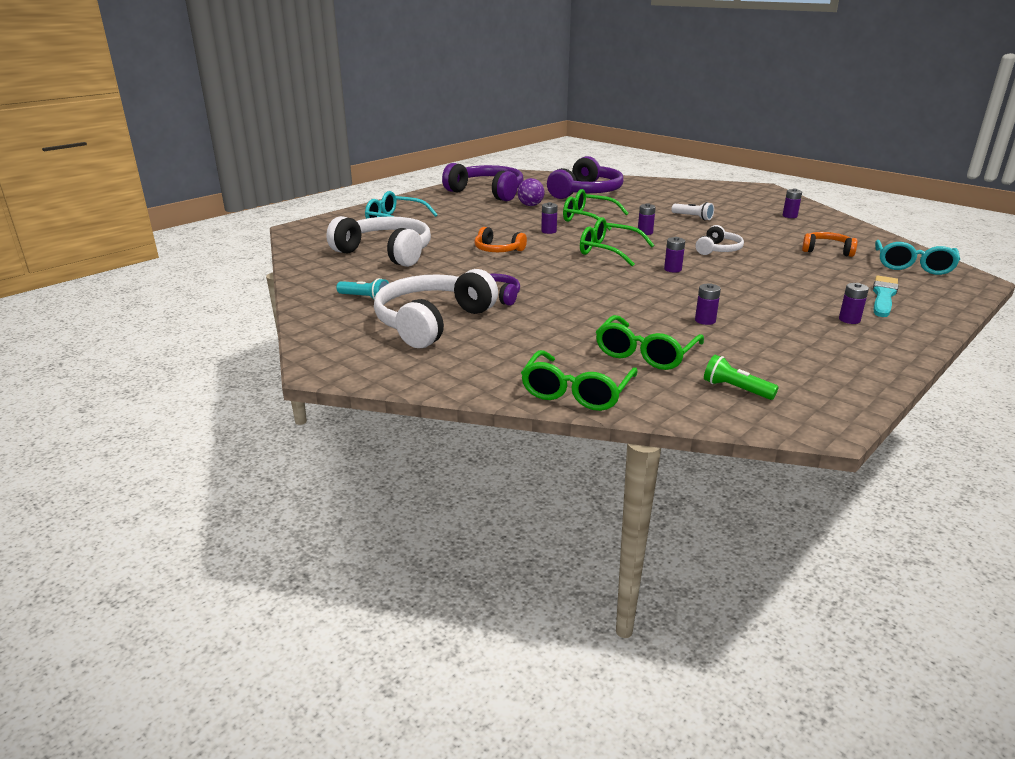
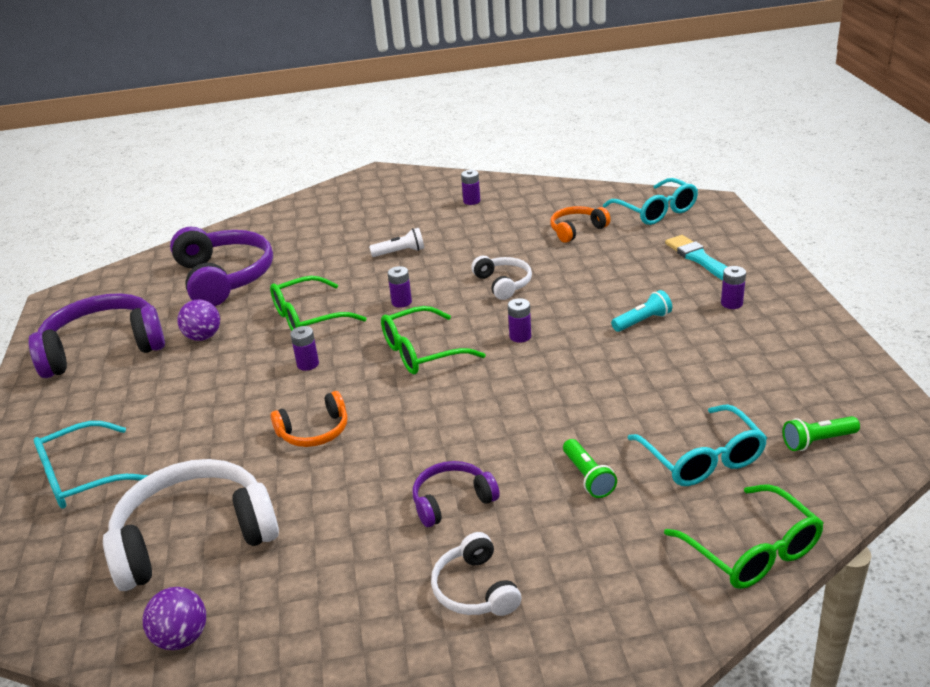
camera: 50 degrees left, 5 degrees up
(321, 272) = (182, 638): none -> purple ball
(365, 298) = (333, 625): turquoise flashlight -> turquoise flashlight (642, 321)
(432, 322) = (475, 589): white headphones -> white headphones, size x0.52
(569, 324) = (588, 477): none -> green flashlight
(645, 354) = (702, 459): green glasses -> turquoise glasses
(705, 320) = (661, 382): purple battery -> none

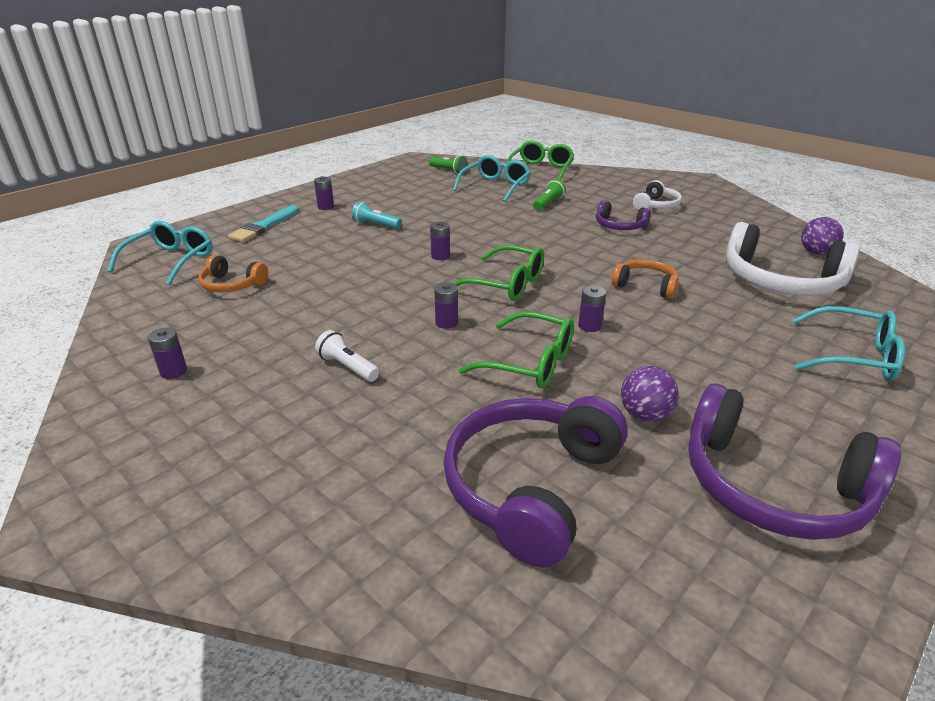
camera: 130 degrees left, 0 degrees up
(503, 284) = (367, 287): white headphones -> none

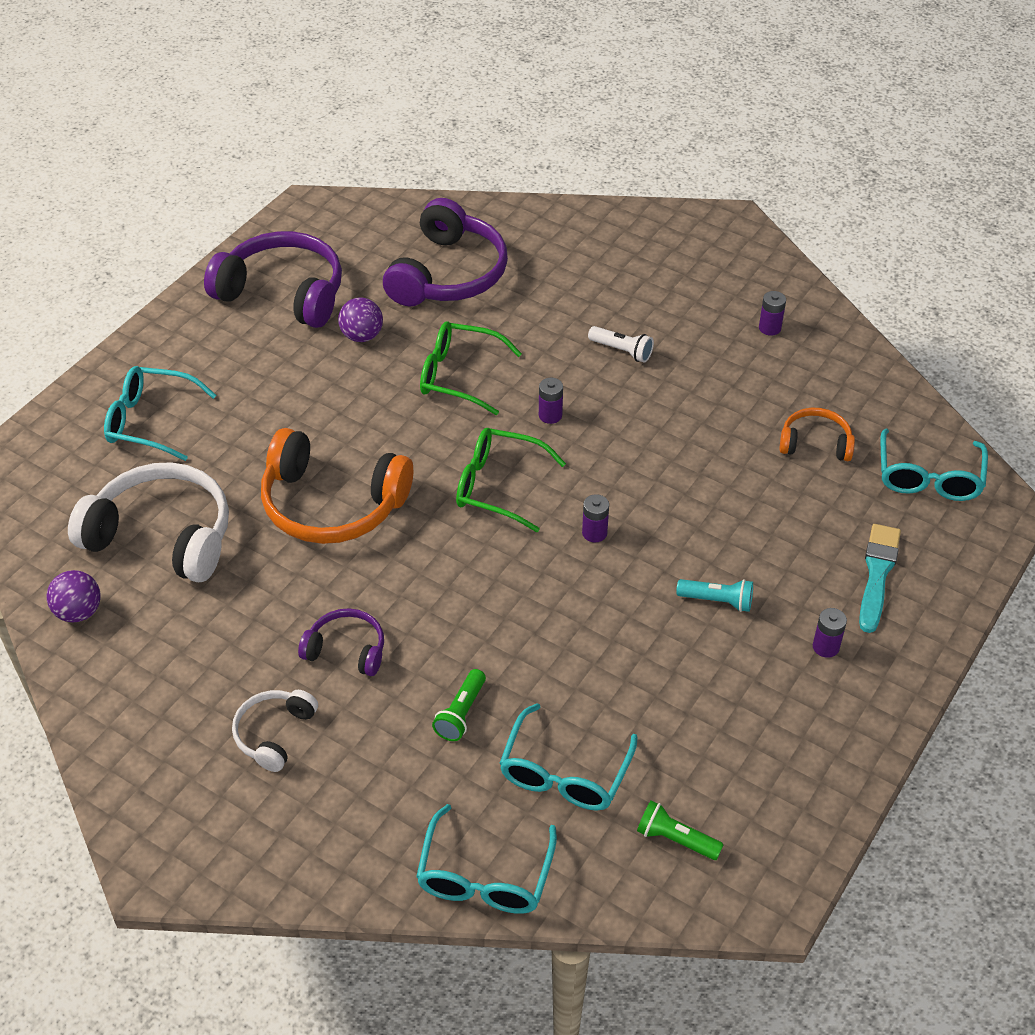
camera: 170 degrees right, 15 degrees up
(541, 169) = (485, 876): green glasses -> turquoise glasses
(589, 326) = (402, 429): purple battery -> none
(645, 286) = (332, 504): orange headphones -> orange headphones, size x1.92

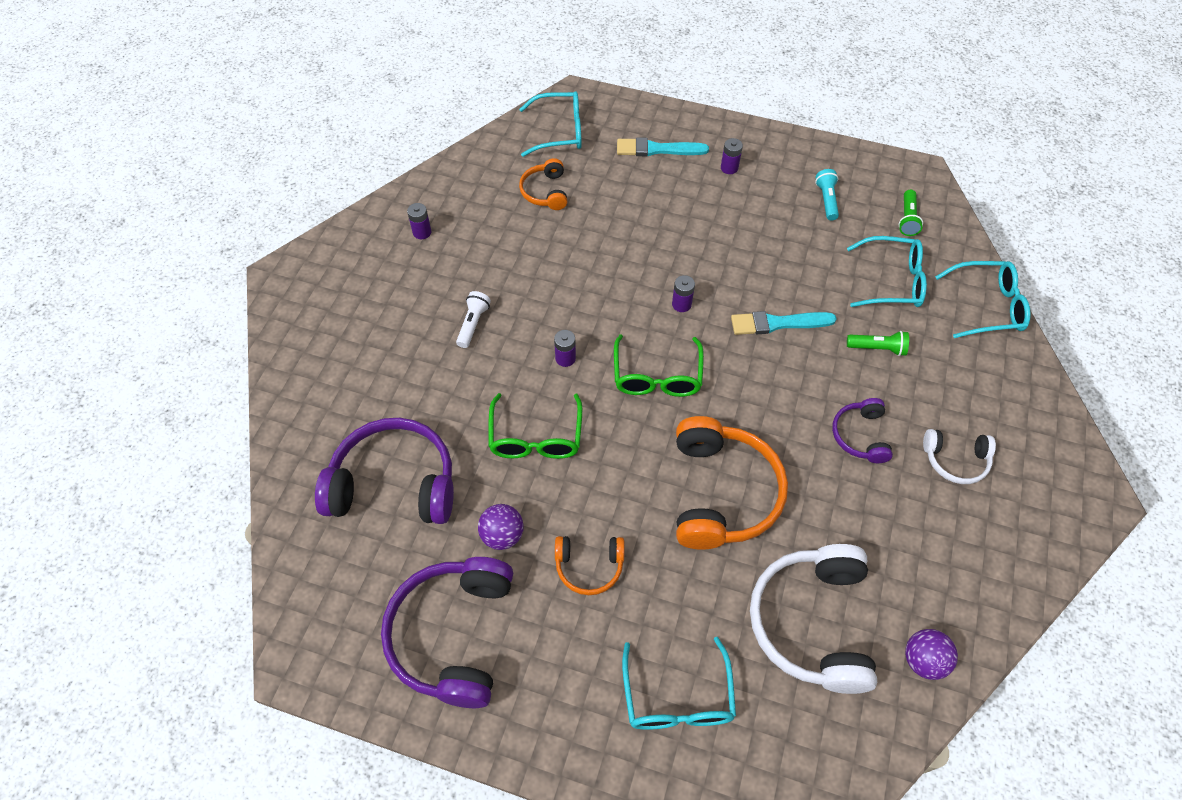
camera: 105 degrees left, 10 degrees up
(302, 388) = (589, 566): none -> orange headphones
(535, 620) = (777, 323): none -> turquoise brush
(717, 601) = (715, 225): turquoise flashlight -> turquoise flashlight (826, 200)

